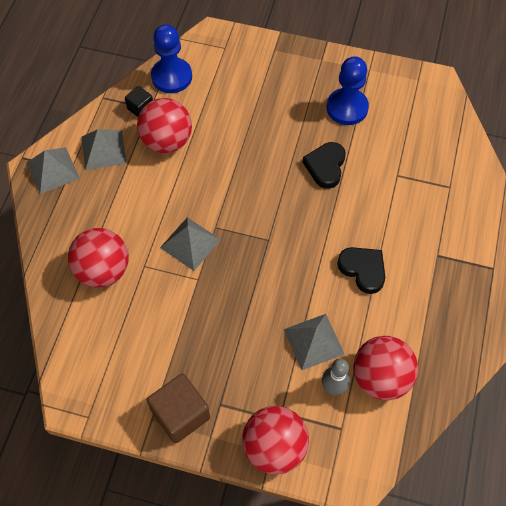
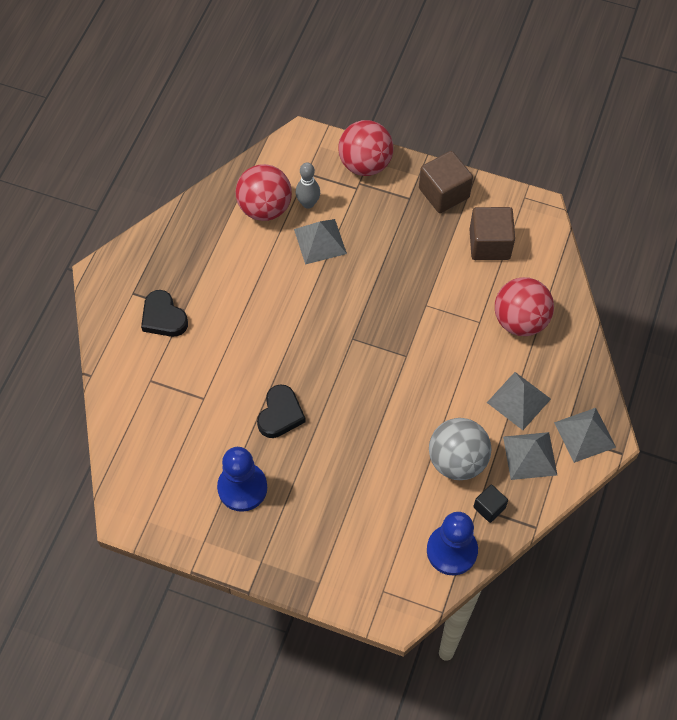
camera: 175 degrees left, 0 degrees up
(130, 353) = (489, 244): none -> brown cube
(167, 141) = (457, 460): red ball -> grey ball
(190, 243) = (432, 340): grey pyramid -> grey pyramid (518, 400)
(363, 270) = (261, 301): black heart -> black heart (163, 317)

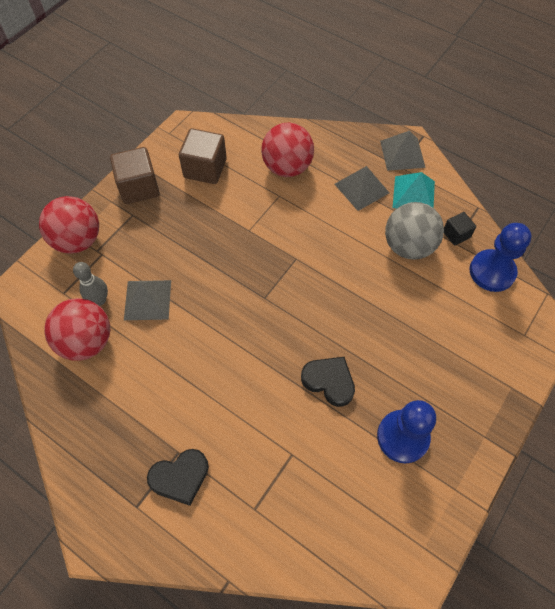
camera: 75 degrees left, 0 degrees up
(530, 455) = (414, 194): grey pyramid -> turquoise pyramid

